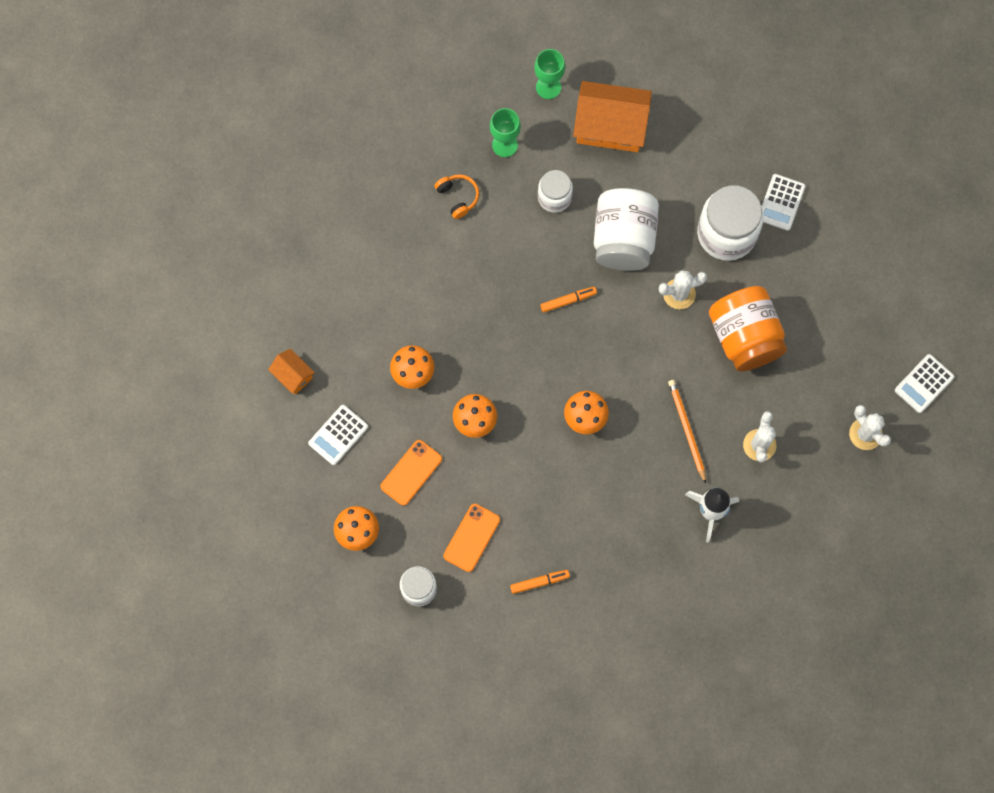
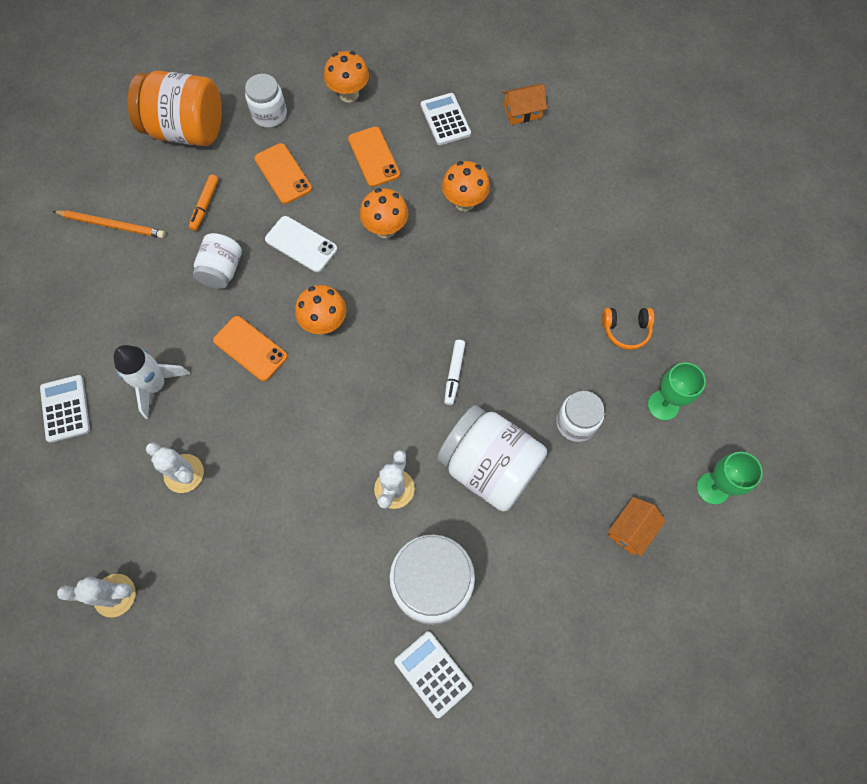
camera: 120 degrees right, 5 degrees down
(528, 480) = (301, 244): none -> white phone
(568, 300) = (454, 374): orange marker -> white marker
(588, 527) = (222, 270): none -> white jar
(610, 126) = (631, 529): orange house -> orange house, size x0.50
(639, 461) = (250, 348): none -> orange phone
(686, 430) = (249, 411): orange pencil -> orange pencil (112, 225)
(744, 337) = (304, 530): orange jar -> orange jar (187, 130)
(924, 383) = (119, 704): white calculator -> white calculator (65, 409)

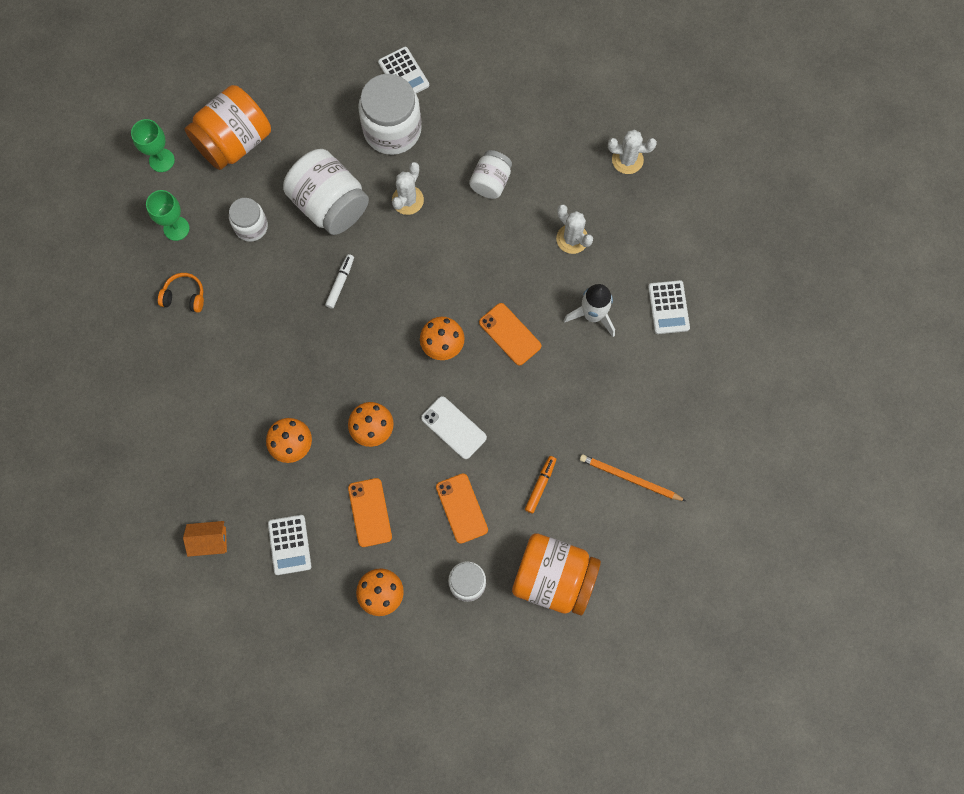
camera: 170 degrees left, 5 degrees up
(222, 270) = (529, 413): white jar -> white jar (491, 182)
(631, 529) = (234, 142): orange house -> orange jar

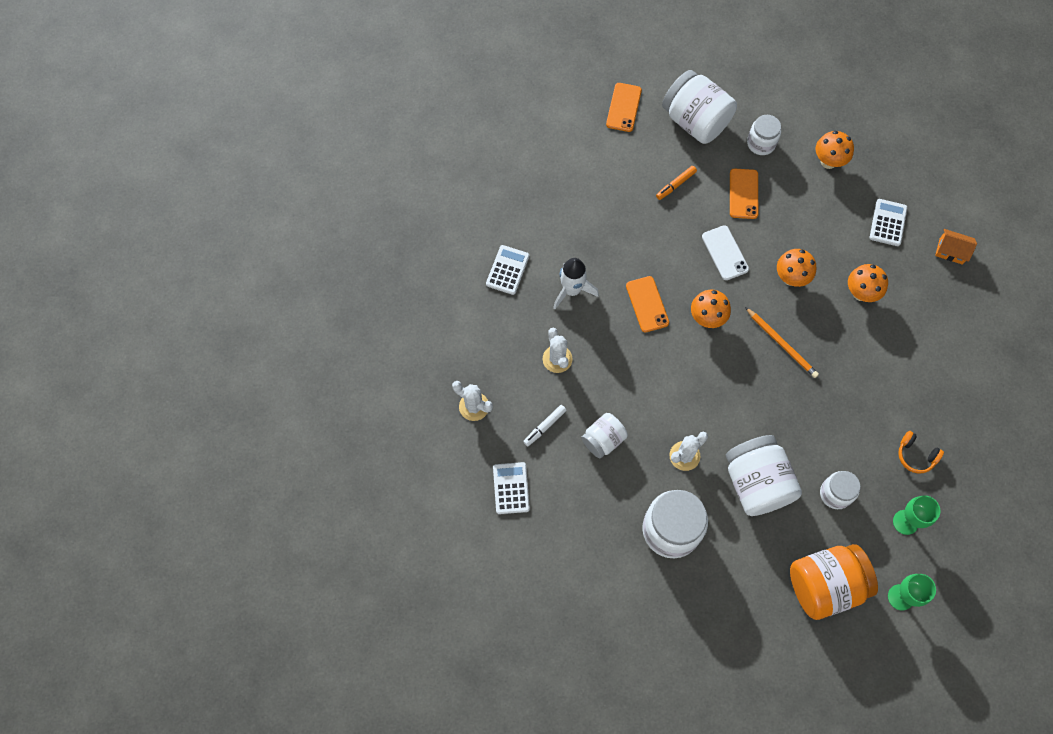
camera: 155 degrees left, 5 degrees down
(340, 283) = (773, 408): white marker -> white marker (544, 426)
(370, 512) = (816, 220): orange phone -> orange phone (623, 107)
(403, 74) = (637, 582): white calculator -> white calculator (511, 488)
(553, 578) = (695, 121): orange jar -> white jar
(629, 478) = (605, 162): orange pencil -> orange pencil (781, 344)

